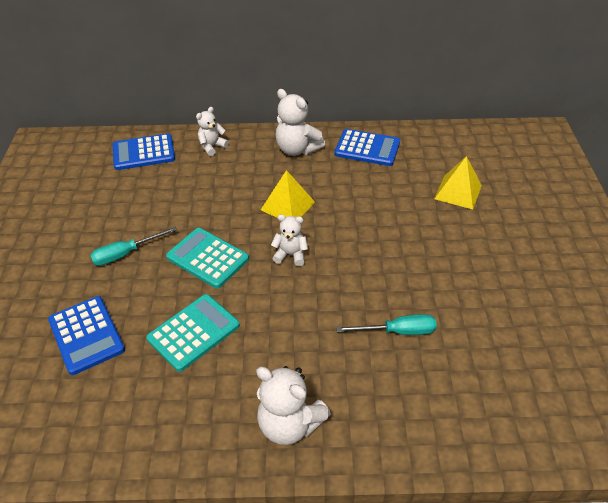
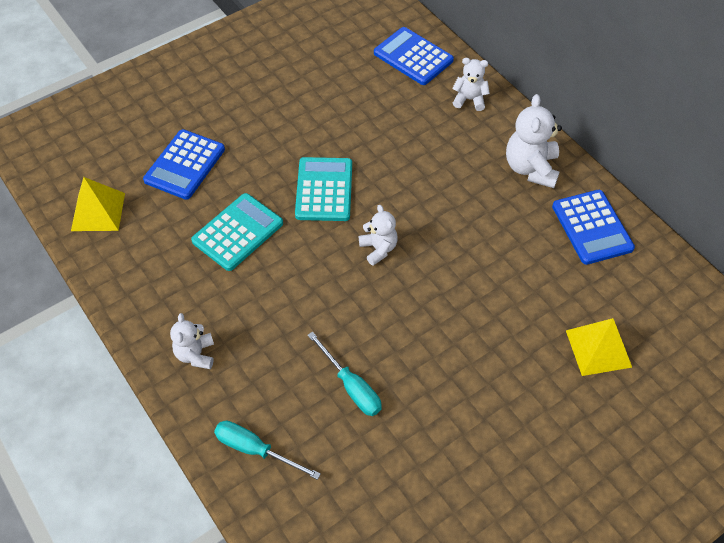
camera: 55 degrees right, 10 degrees up
(126, 254) = (283, 130): turquoise screwdriver -> turquoise screwdriver (255, 449)
(193, 332) = (237, 232): turquoise calculator -> turquoise calculator turned 60 degrees counterclockwise
(288, 206) = (441, 209): yellow pyramid -> yellow pyramid (98, 211)
(289, 424) = (196, 354): white teddy bear -> white teddy bear, size x0.62

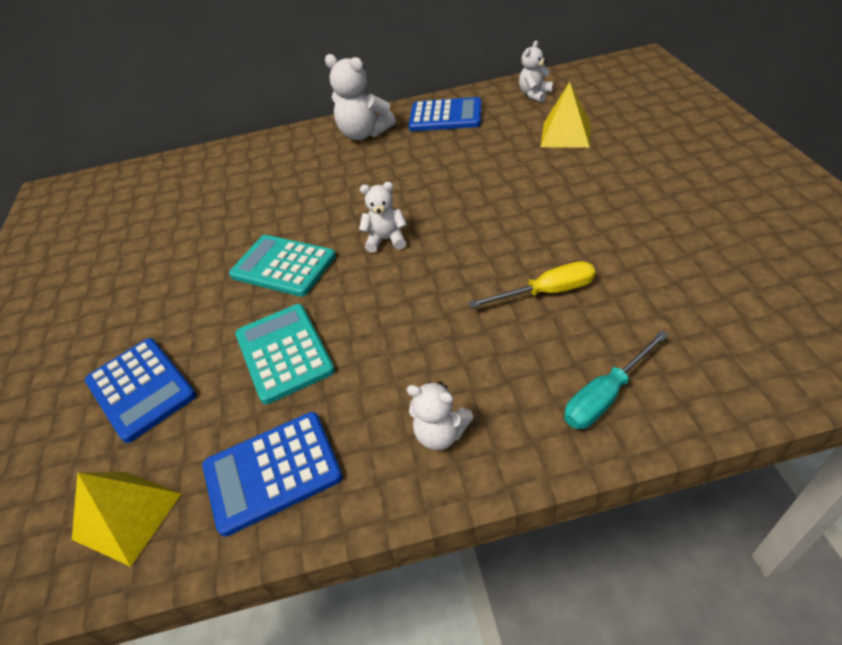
camera: 60 degrees left, 10 degrees down
(351, 386) = (547, 292): turquoise screwdriver -> yellow screwdriver
(413, 57) = (180, 175): blue calculator -> blue calculator (272, 472)
(469, 99) = (262, 152): white teddy bear -> white teddy bear (534, 95)

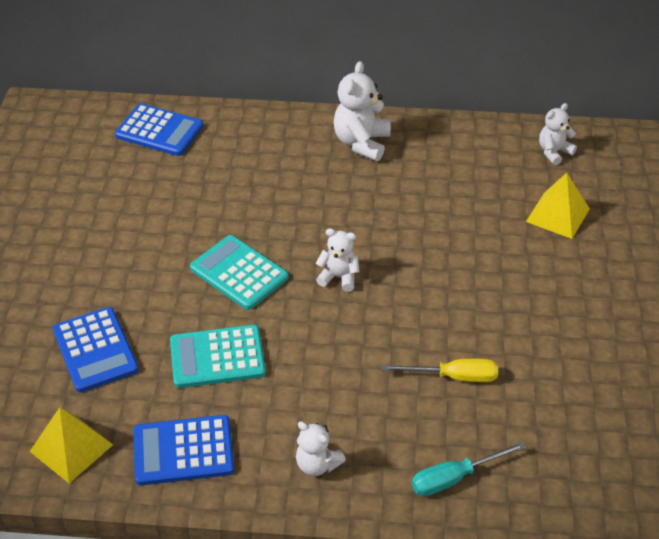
camera: 10 degrees right, 0 degrees up
(284, 353) = (217, 357): turquoise calculator -> turquoise calculator turned 90 degrees counterclockwise
(364, 134) = (361, 143): white teddy bear -> white teddy bear turned 60 degrees clockwise
(445, 116) = (451, 148): blue calculator -> blue calculator (159, 131)

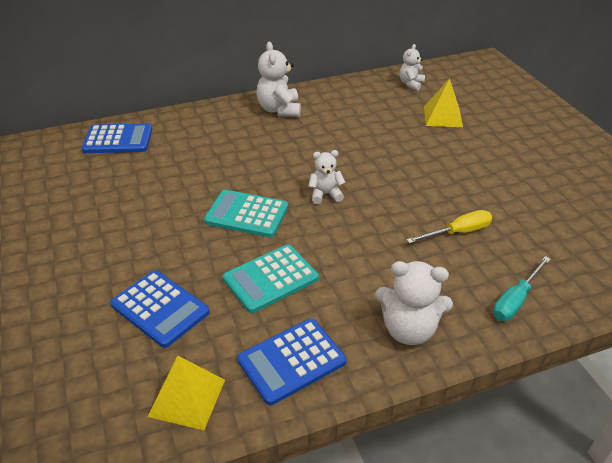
camera: 25 degrees left, 5 degrees down
(317, 464) = (408, 329): white teddy bear -> white teddy bear, size x1.62

